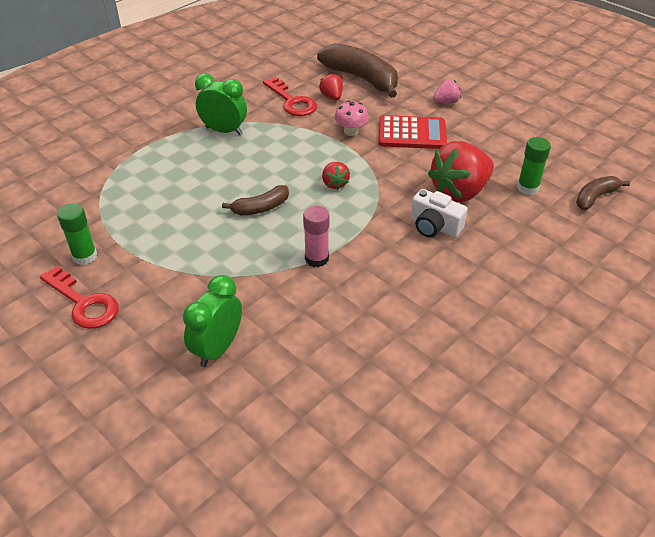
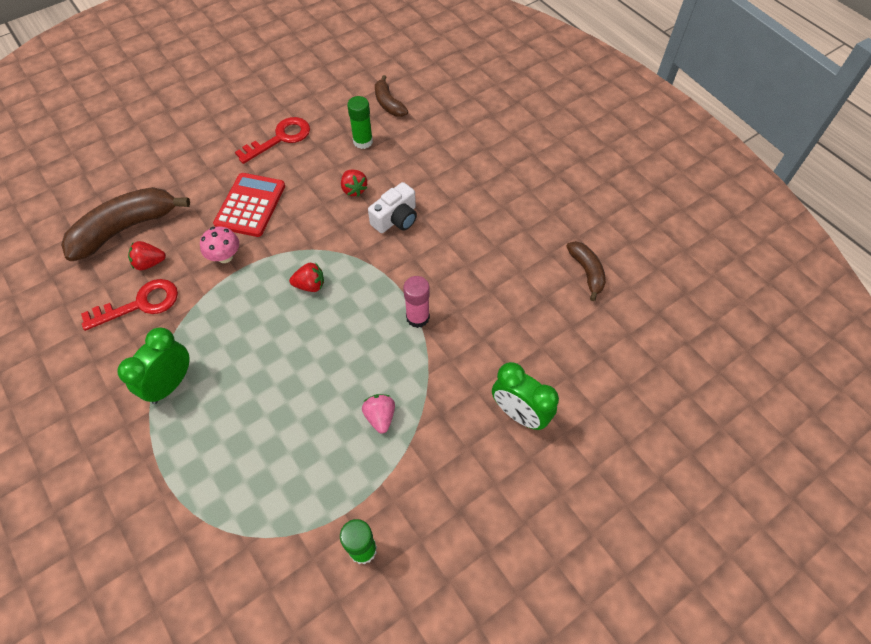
camera: 80 degrees left, 15 degrees up
(83, 303) = (438, 546): red key -> red key (280, 138)
(260, 208) = (329, 358): brown banana -> brown banana (587, 272)
(446, 102) = (207, 165): pink strawberry -> pink strawberry (380, 417)
(459, 192) = (354, 189): red strawberry -> red strawberry, size x0.47

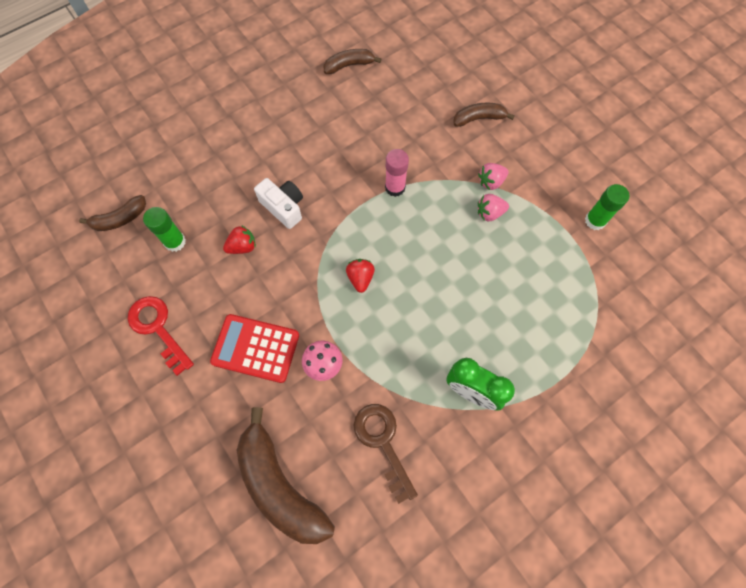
camera: 90 degrees left, 10 degrees up
(140, 304) = (383, 443): red key -> brown key
(150, 263) = (330, 444): red strawberry -> none
(424, 421) = (491, 182): none -> pink strawberry
(519, 413) = (479, 118): green clock -> brown banana

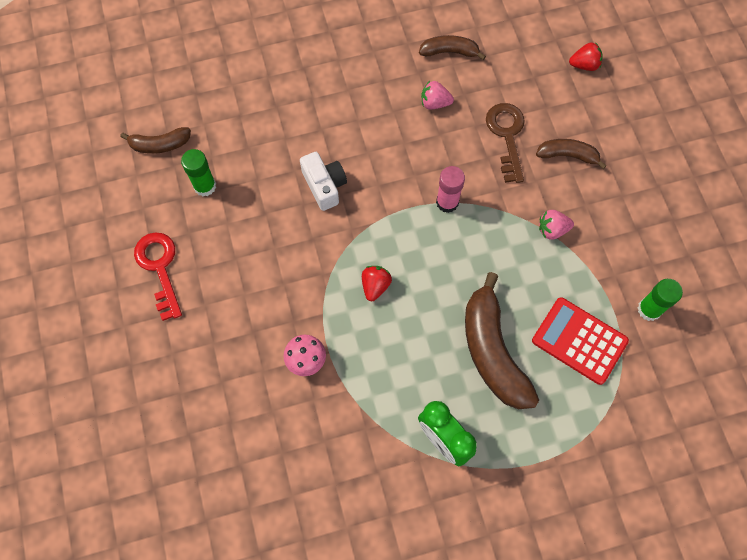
camera: 20 degrees right, 0 degrees up
(242, 247) = (269, 213): red strawberry -> red strawberry (584, 65)
(255, 348) = (246, 320): red calculator -> red calculator (579, 341)
(280, 485) = (223, 460): brown banana -> brown banana (492, 351)
(383, 443) = (335, 458): brown key -> brown key (507, 136)
(489, 213) = (537, 263): pink strawberry -> pink strawberry (435, 103)

